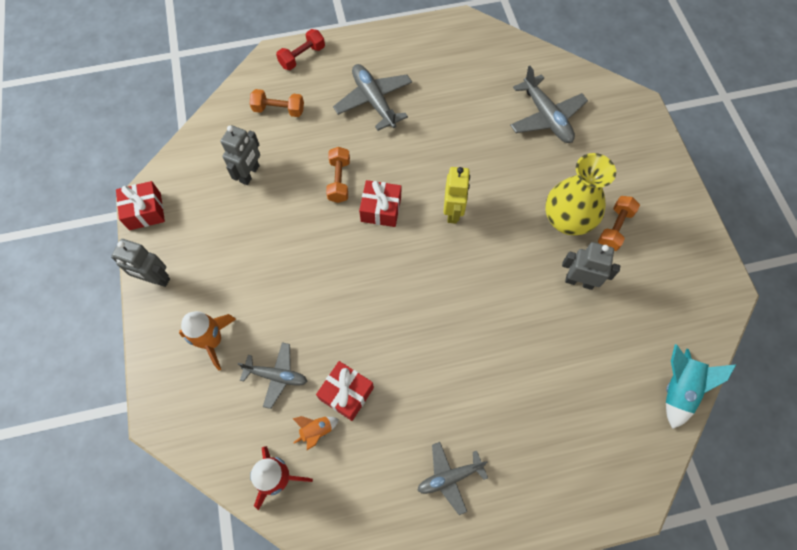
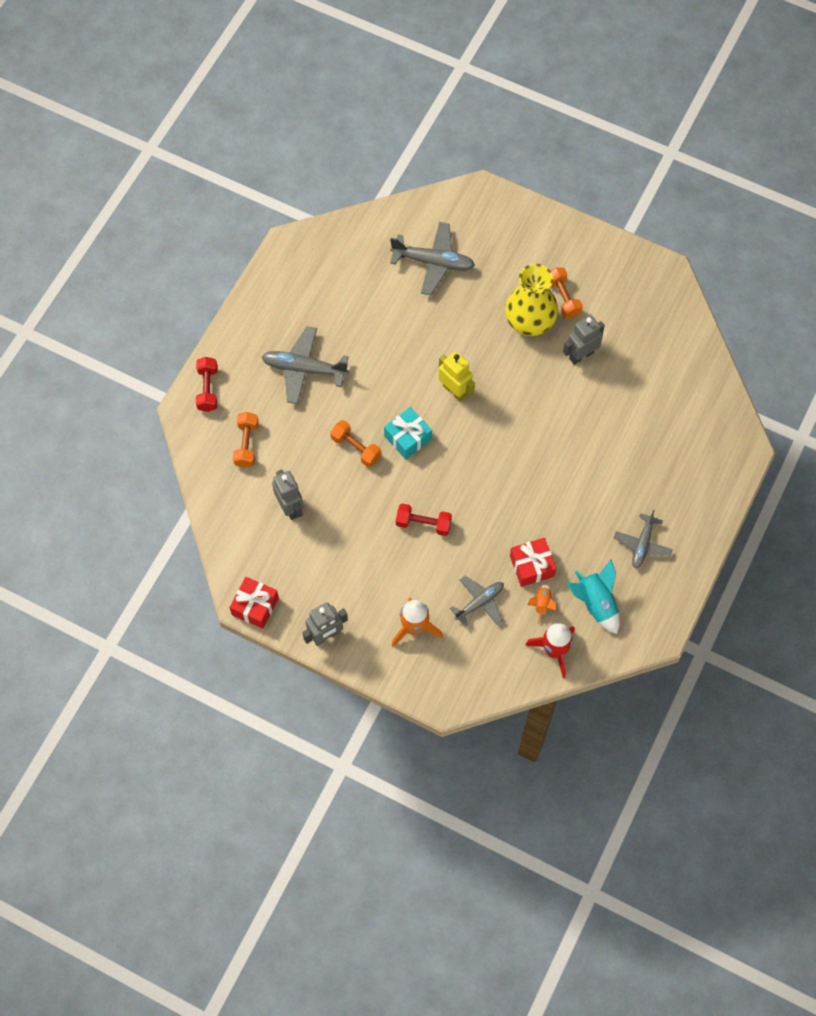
camera: 50 degrees left, 0 degrees up
(279, 110) = (246, 444): orange dumbbell -> orange dumbbell turned 45 degrees counterclockwise
(314, 277) = (423, 524): none -> red dumbbell
(381, 209) = (408, 438): red gift -> turquoise gift
(678, 388) = (703, 362): turquoise rocket -> turquoise rocket (595, 603)

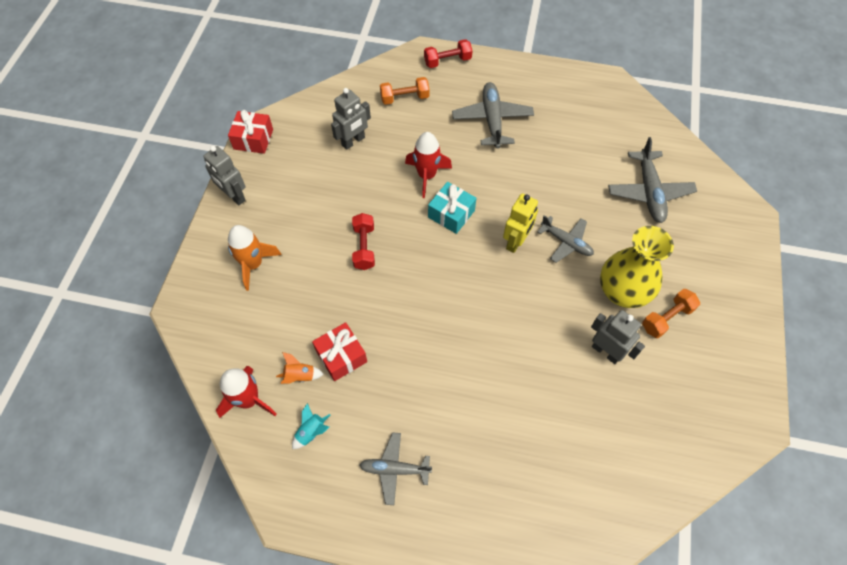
camera: 75 degrees right, 5 degrees down
(356, 448) = (427, 176): orange dumbbell -> red rocket
(479, 603) = (290, 315): grey plane -> grey plane (566, 242)
(595, 603) = (311, 432): turquoise rocket -> turquoise rocket, size x0.57

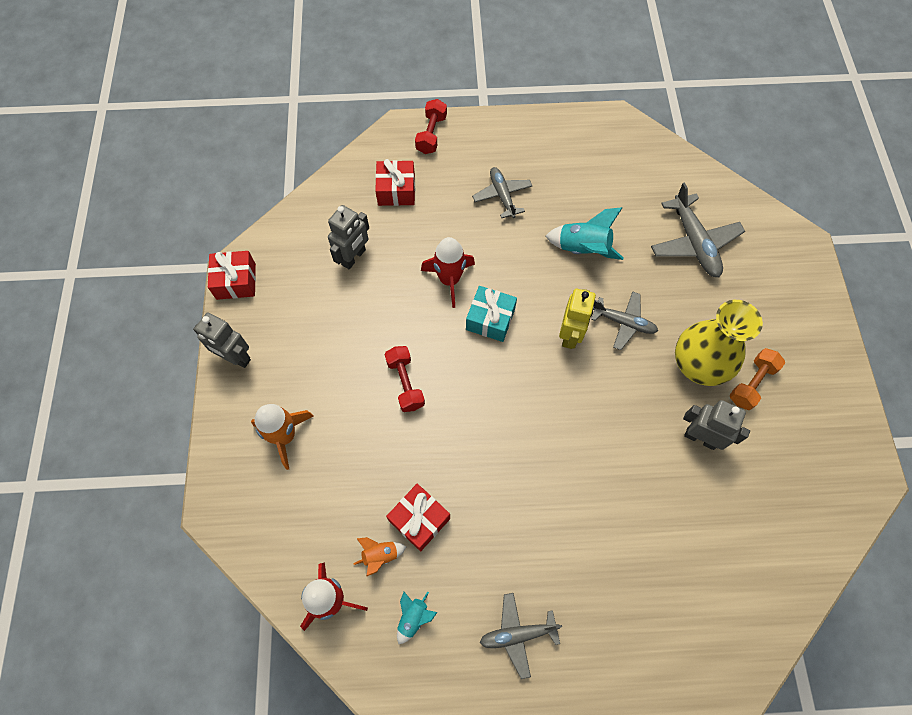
camera: 15 degrees left, 5 degrees up
(404, 98) = (396, 190): orange dumbbell -> red gift
(447, 61) = (431, 134): red dumbbell -> red dumbbell turned 45 degrees counterclockwise
(492, 120) = (502, 195): grey plane -> grey plane, size x0.66
(548, 176) = (583, 249): none -> turquoise rocket

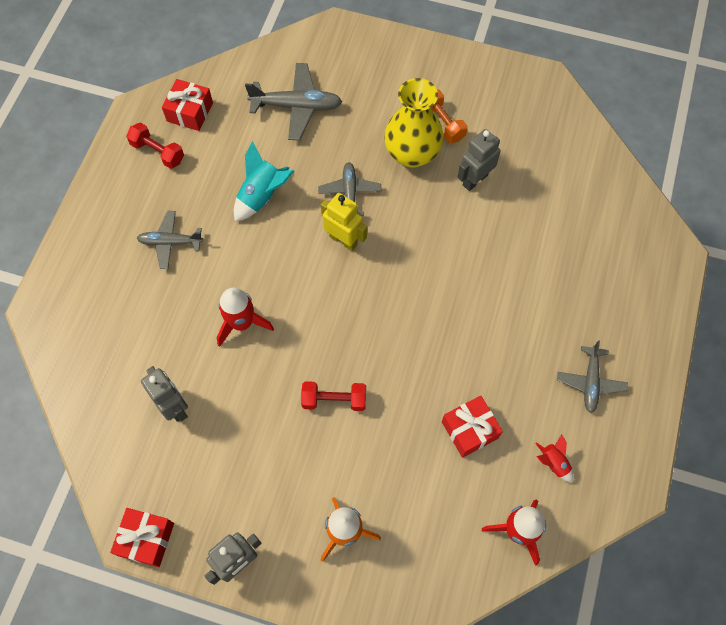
camera: 70 degrees left, 0 degrees up
(380, 555) = (491, 475): orange rocket -> none
(396, 190) = (114, 339): red gift -> red gift (190, 112)
(413, 617) = (553, 463): turquoise rocket -> red rocket
(431, 134) = (62, 282): red dumbbell -> red dumbbell (158, 152)
(490, 319) = (299, 301): turquoise gift -> none
(623, 323) = (350, 193): grey plane -> grey plane turned 45 degrees counterclockwise

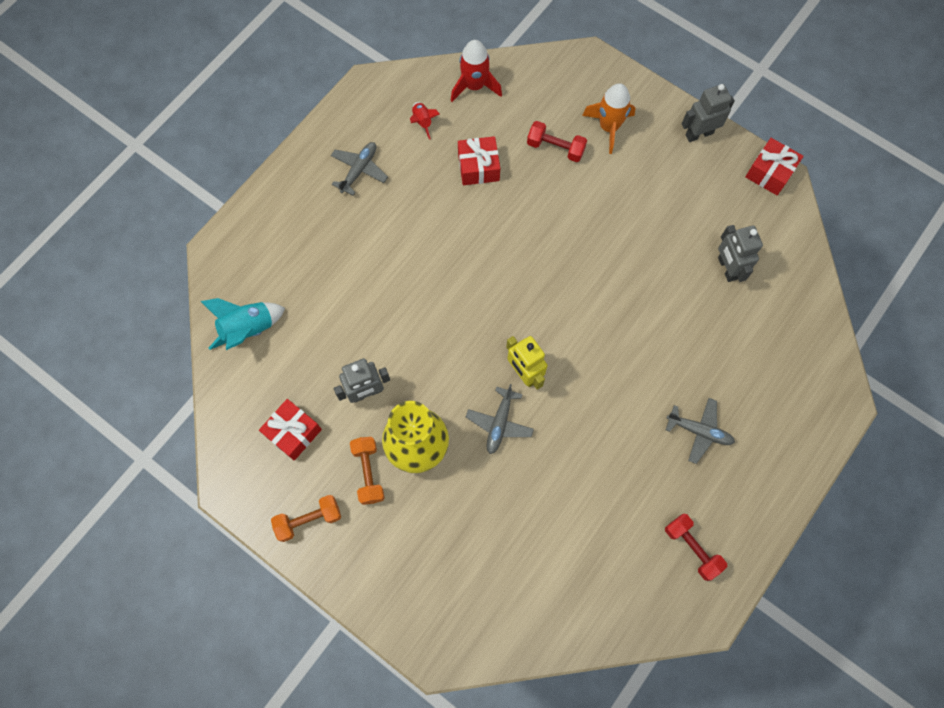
camera: 160 degrees left, 5 degrees up
(190, 112) = (644, 591): red gift -> red gift (293, 432)
(242, 323) = (647, 323): red rocket -> none
(262, 196) = (591, 452): turquoise rocket -> turquoise rocket (248, 329)
(296, 106) = (520, 553): grey plane -> none
(334, 400) = (584, 227): red dumbbell -> red dumbbell (555, 148)
(472, 78) = (309, 520): none -> orange dumbbell

